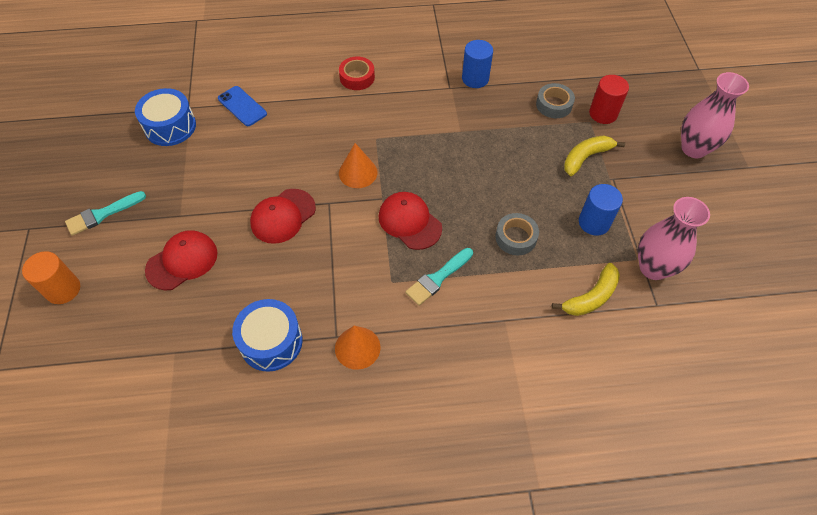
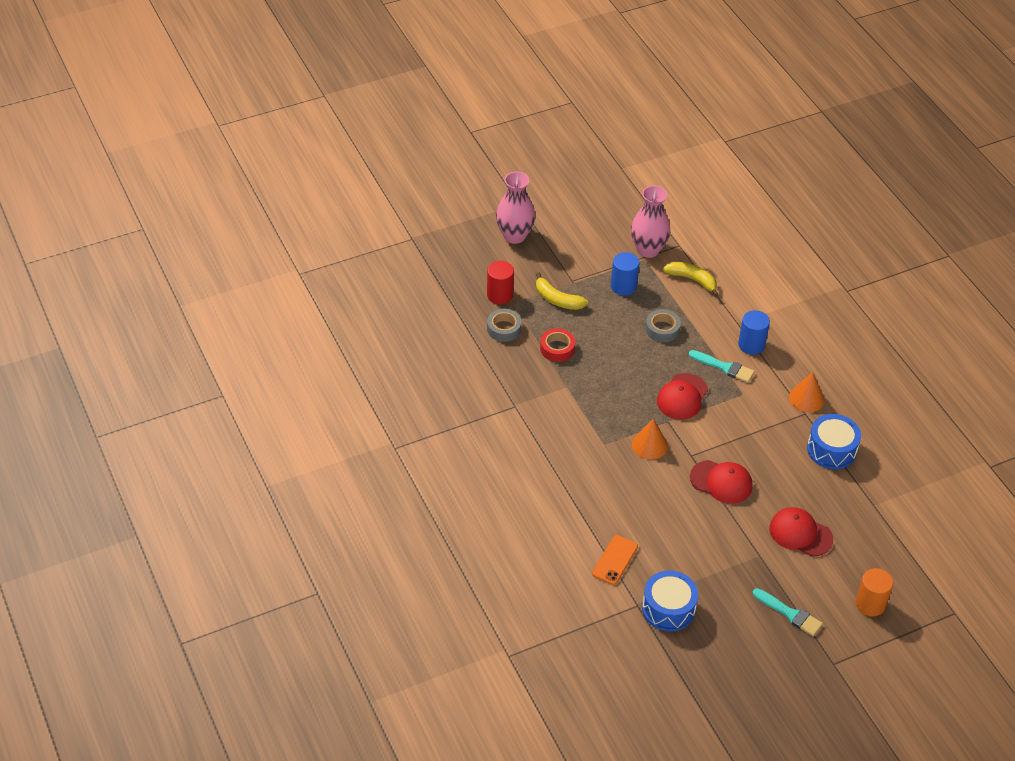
camera: 110 degrees left, 10 degrees down
(242, 106) = (615, 560): blue phone -> orange phone
(357, 77) = (533, 480): red tape -> red tape (557, 348)
(475, 79) = (494, 390): blue cylinder -> blue cylinder (751, 345)

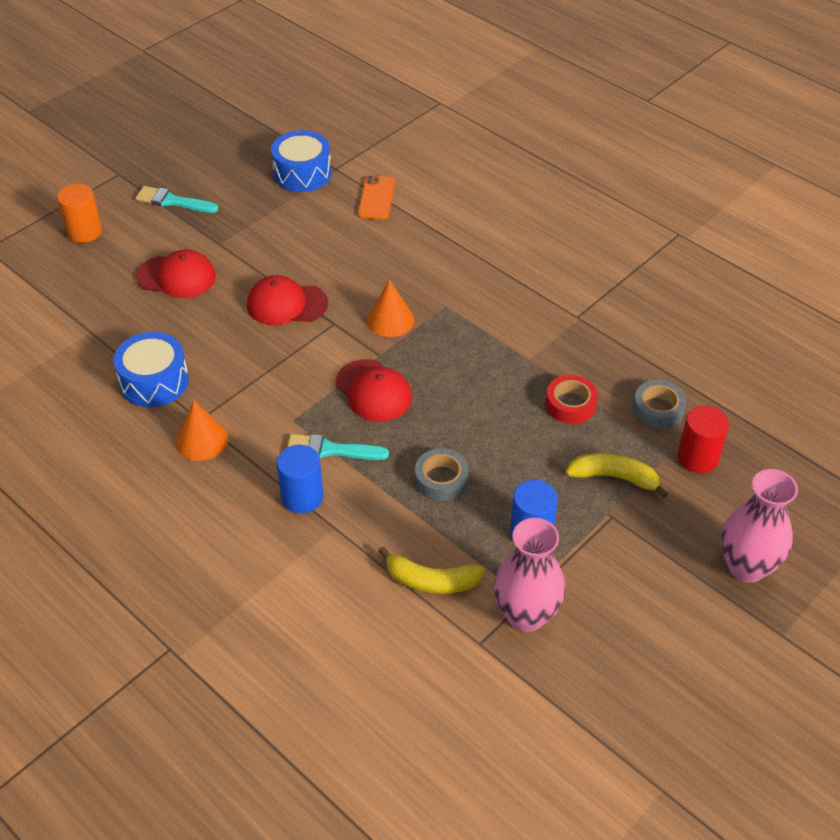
camera: 160 degrees right, 0 degrees up
(682, 397) = (373, 391): red cap -> red cap turned 135 degrees clockwise

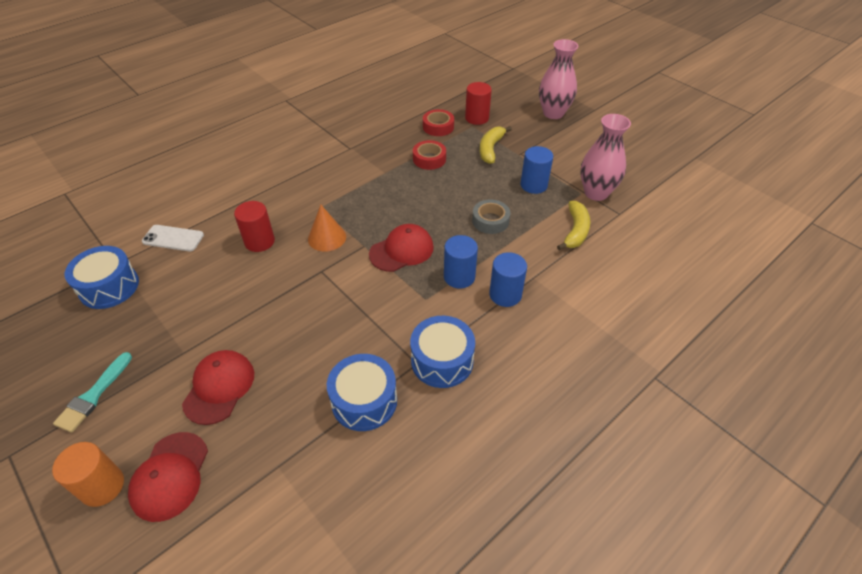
camera: 85 degrees left, 0 degrees up
(202, 440) = (442, 361): orange cone -> blue drum
(286, 304) = (288, 301): red cap -> red cap (170, 476)
(331, 450) = (459, 277): turquoise brush -> blue cylinder
(376, 198) = (173, 238): orange phone -> white phone
(378, 265) = (259, 241): none -> red cylinder
(658, 410) = (438, 127): grey tape -> red tape

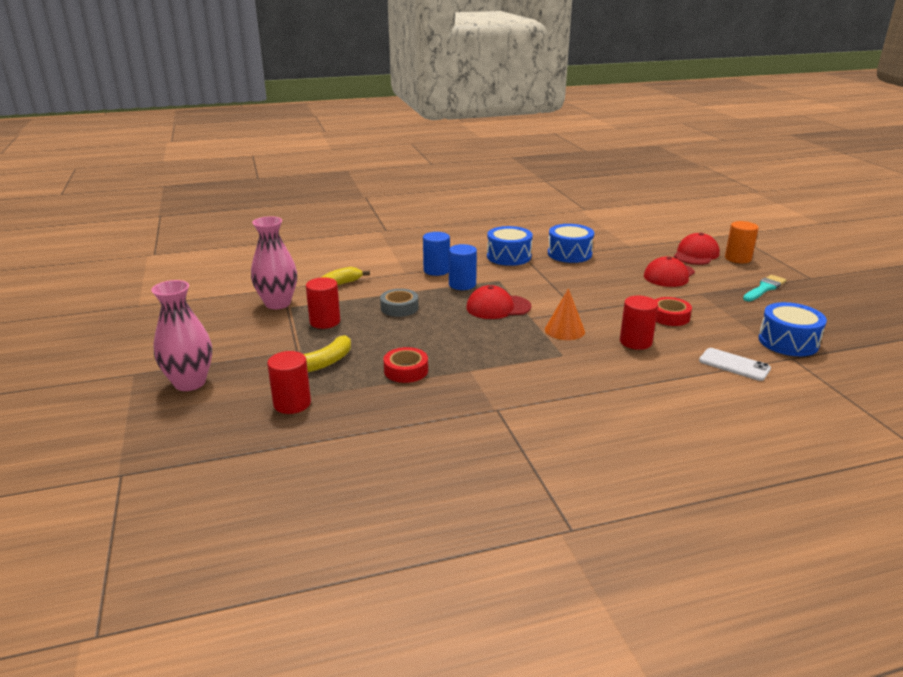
camera: 155 degrees left, 20 degrees down
(438, 127) = (356, 406): red tape -> red tape (669, 317)
(533, 185) = (325, 322): blue cylinder -> red cylinder

